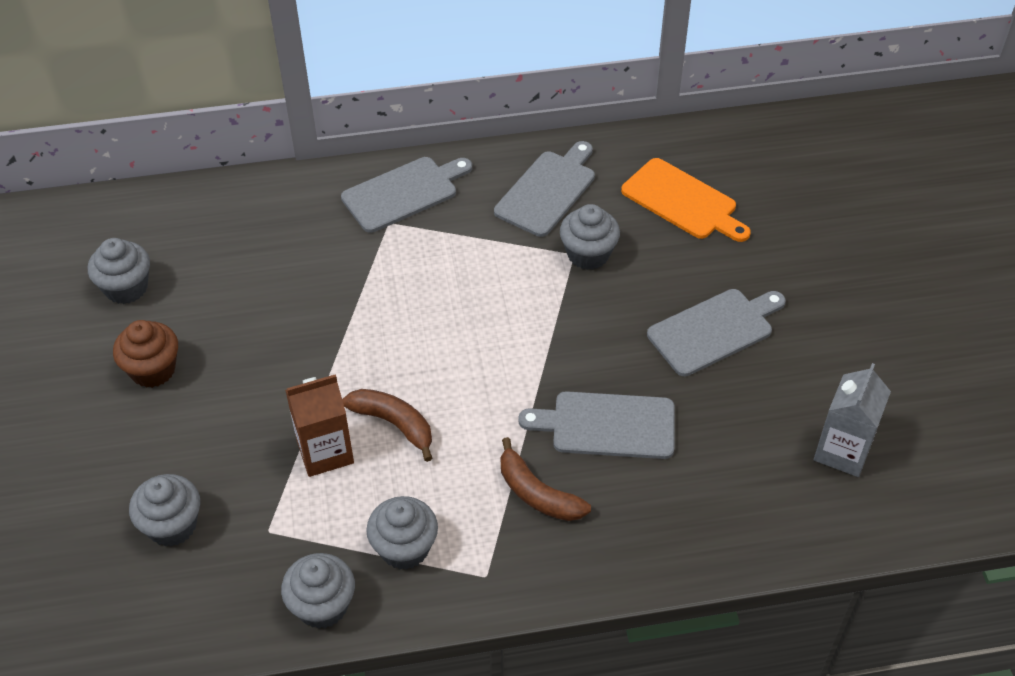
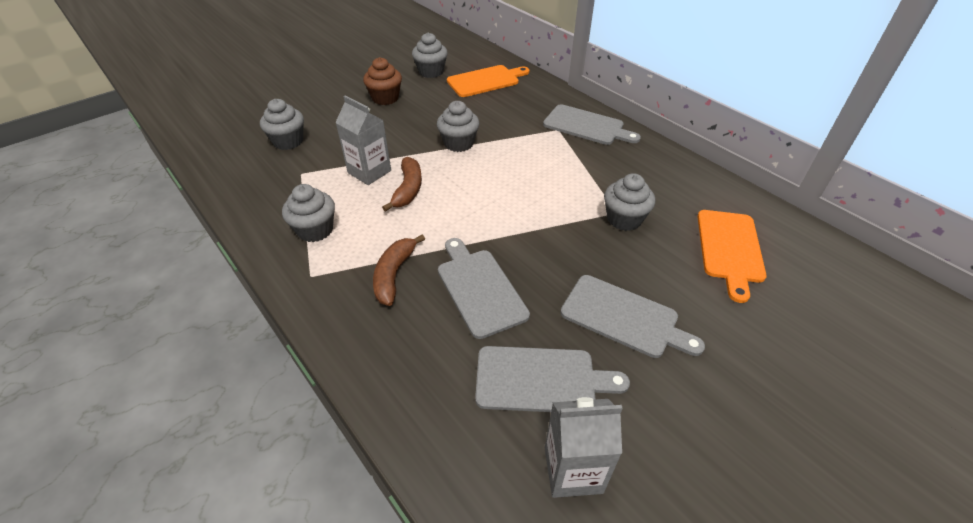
camera: 60 degrees right, 5 degrees down
(210, 238) = (486, 81): none -> orange cutting board
(322, 606) = (256, 213): grey cupcake -> grey cupcake (458, 143)
(325, 452) = (369, 172): brown carton -> grey carton
(548, 191) = (657, 180): grey cutting board -> grey cutting board (541, 380)

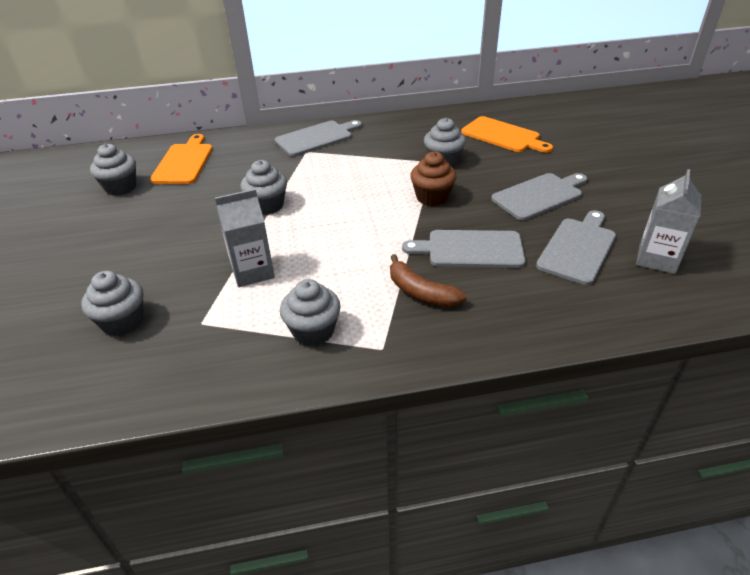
camera: 60 degrees left, 5 degrees down
(385, 98) = (129, 229): brown cupcake -> brown cupcake (432, 197)
(408, 189) = (306, 254): brown banana -> none

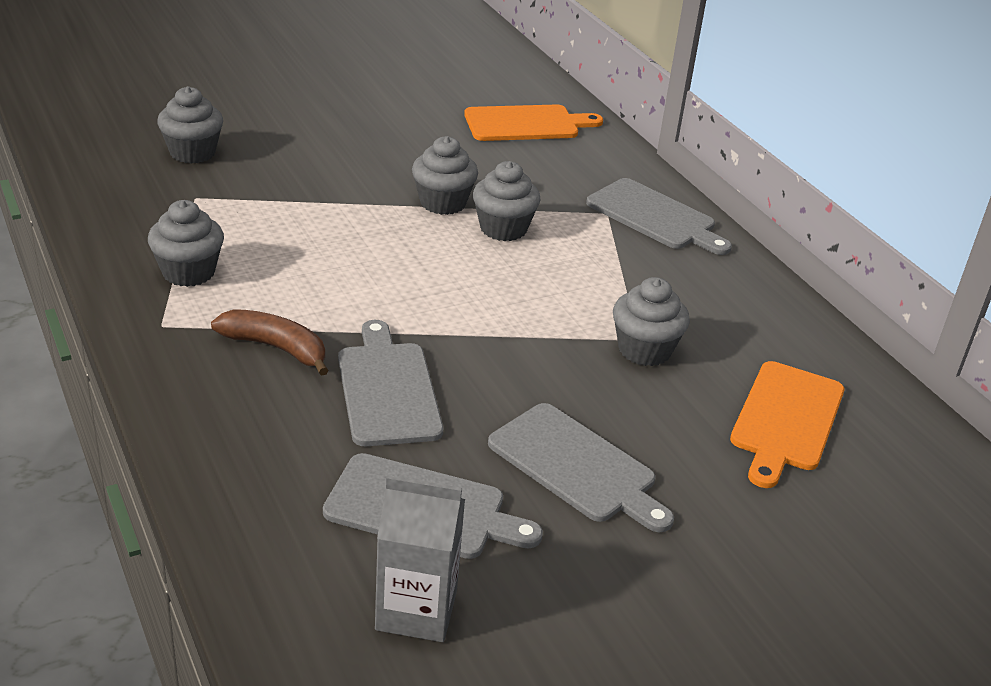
camera: 70 degrees right, 5 degrees down
(121, 187) = (446, 96): grey cupcake -> grey cupcake (503, 228)
(252, 272) = (294, 214): grey carton -> none
(420, 292) = (276, 348): brown banana -> brown banana turned 90 degrees clockwise
(432, 197) = (521, 344): brown cupcake -> none

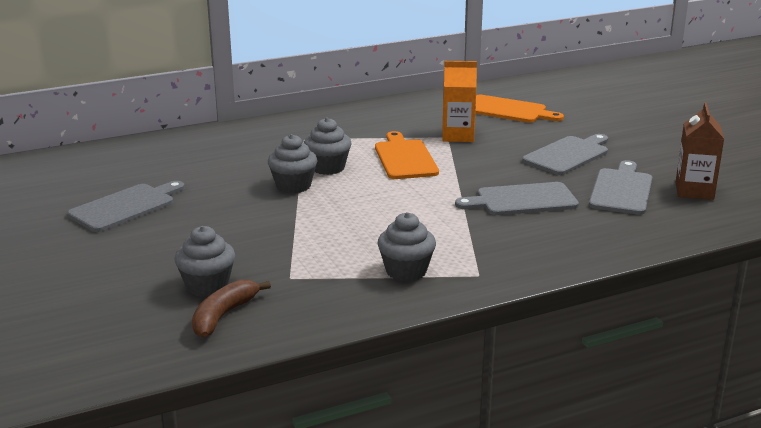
camera: 85 degrees left, 10 degrees down
(276, 348) = (492, 234): brown banana -> brown banana (223, 315)
(416, 610) = (694, 191): grey carton -> brown carton
(526, 124) = (169, 158): orange cutting board -> orange cutting board (405, 158)
(644, 350) = (458, 136): grey cupcake -> orange carton
(655, 217) = (308, 126): grey cutting board -> grey cutting board (126, 207)

